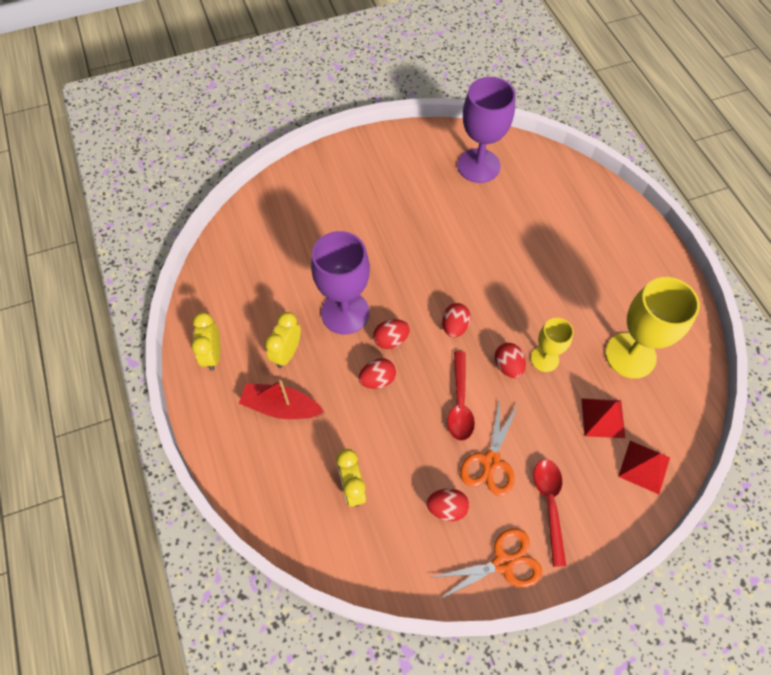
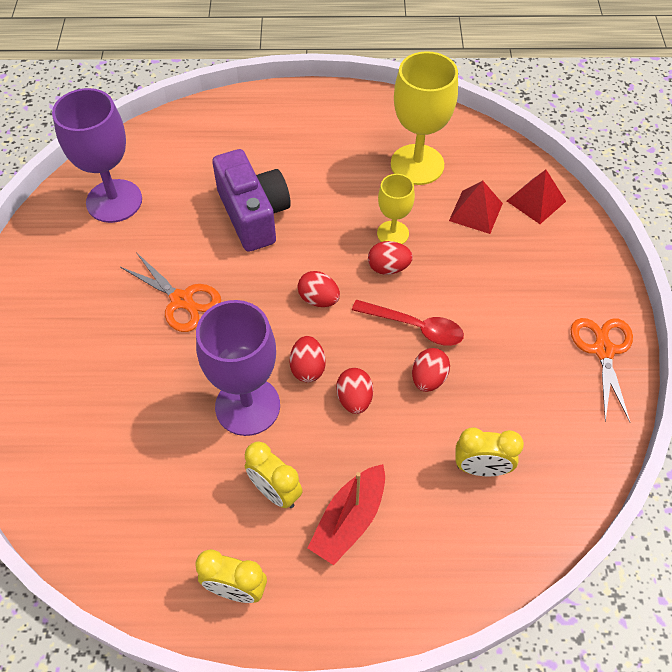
camera: 70 degrees left, 5 degrees down
(447, 508) = (532, 381): red egg -> red egg (428, 378)
(491, 462) = (492, 322): orange scissors -> orange scissors (182, 300)
(512, 255) = (253, 215): none -> purple camera
(549, 504) = (552, 289): red spoon -> none

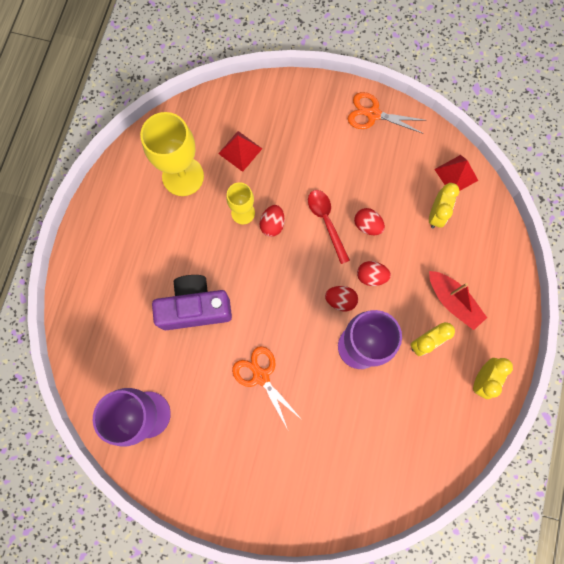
camera: 75 degrees left, 20 degrees up
(182, 300) = (261, 376): orange scissors -> orange scissors turned 90 degrees counterclockwise
(319, 299) = (286, 279): red egg -> none
(415, 327) = (326, 221): red spoon -> red spoon turned 60 degrees counterclockwise
(536, 201) = (242, 108): red pyramid -> red pyramid (456, 174)

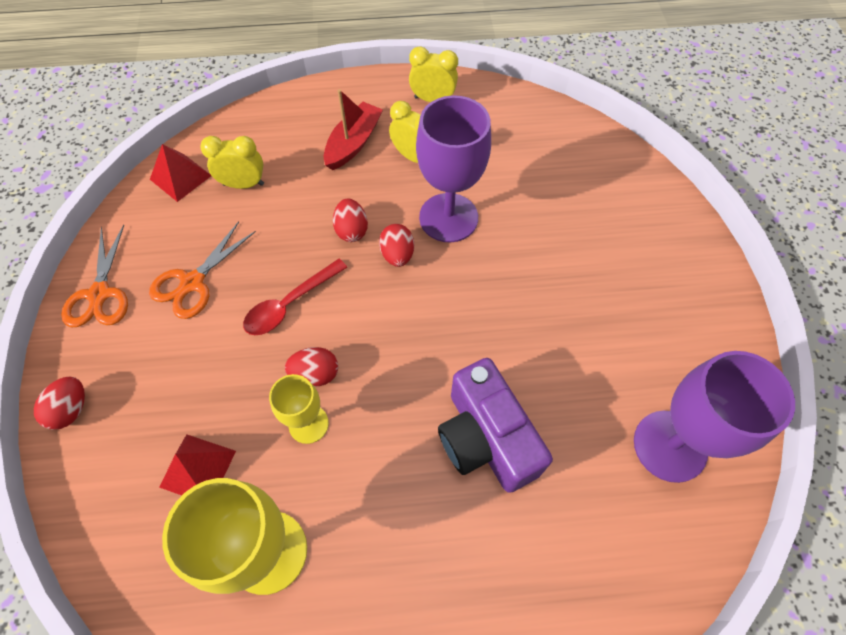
camera: 110 degrees left, 15 degrees down
(261, 376) = (539, 315): orange scissors -> orange scissors (192, 283)
(367, 225) = (281, 253): red egg -> red egg (71, 409)

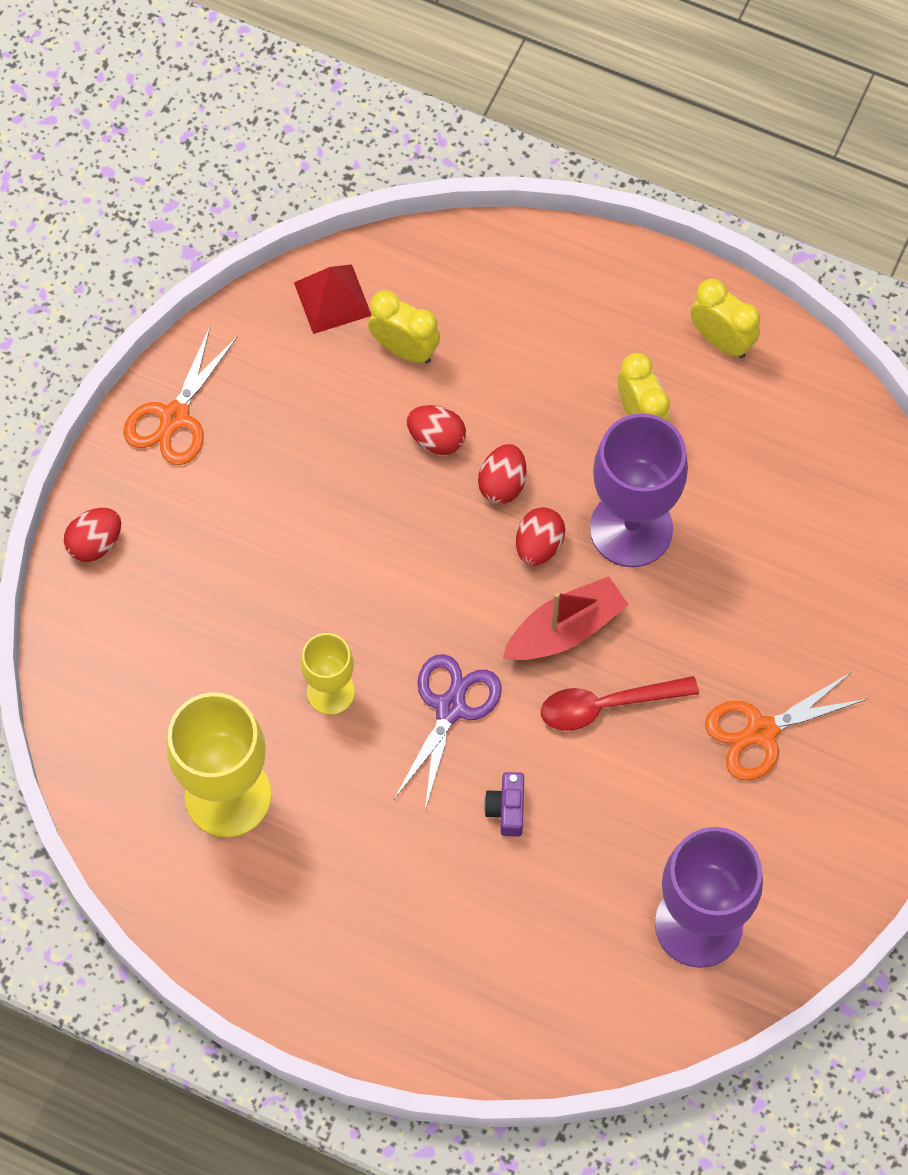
camera: 30 degrees right, 5 degrees up
(192, 283) = (283, 457): orange scissors -> orange scissors (761, 732)
(198, 469) = (196, 677): red pyramid -> none
(289, 304) = (379, 542): red spoon -> red spoon (606, 705)
(315, 374) = (366, 641): red egg -> red egg (436, 439)
(353, 143) = (575, 357): red boat -> red boat (565, 629)
(402, 388) = (450, 707): none -> purple scissors
(485, 439) = (507, 809): purple camera -> purple camera, size x0.42

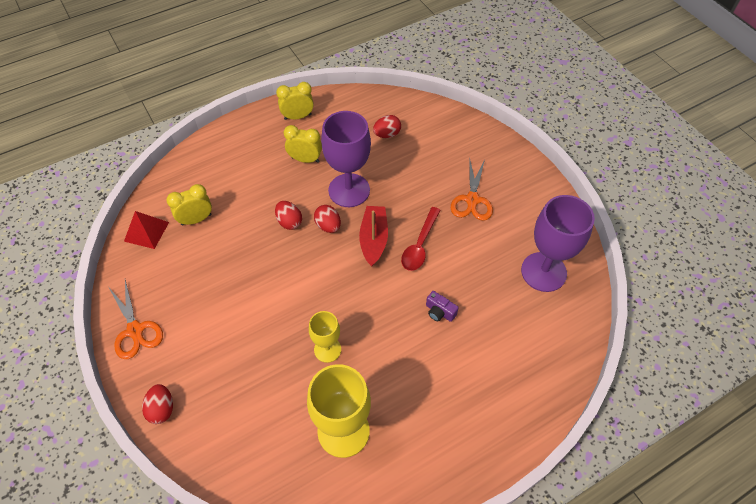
camera: 55 degrees left, 10 degrees down
(436, 439) = (247, 233): red egg -> red egg (387, 134)
(450, 707) = (374, 304): purple scissors -> none

